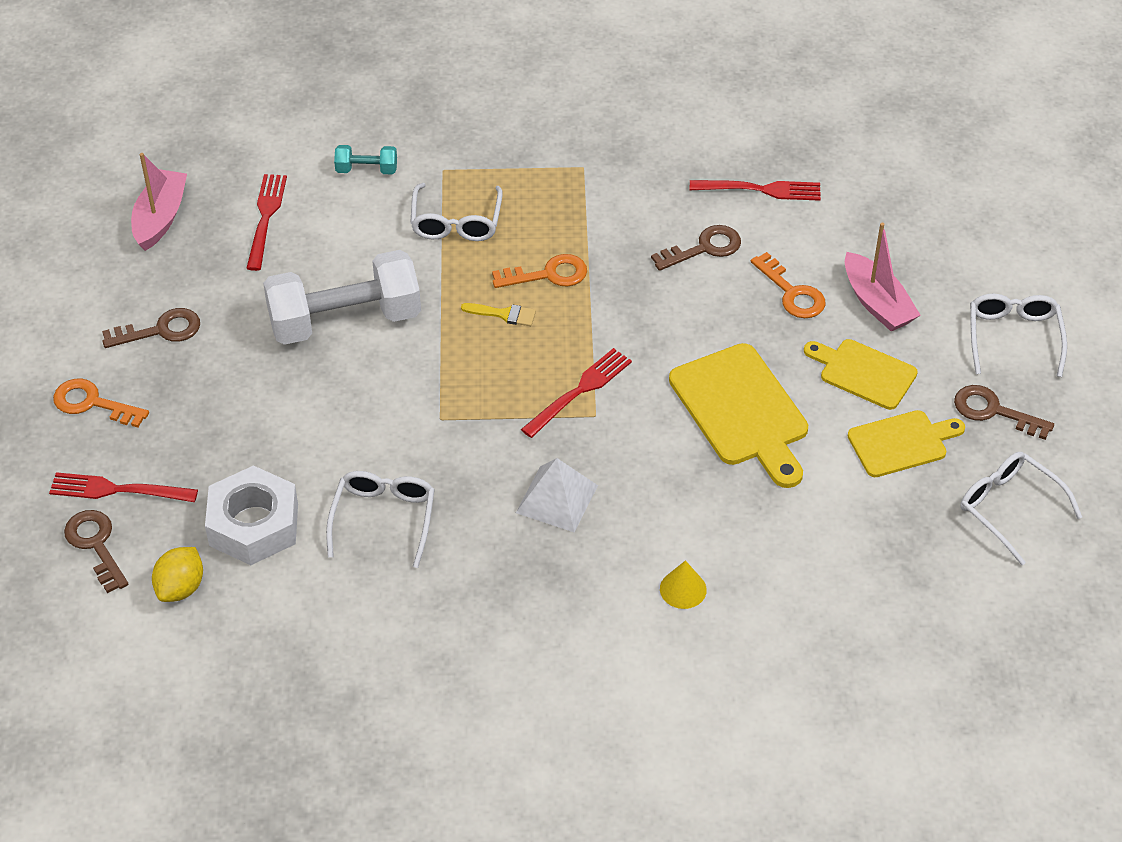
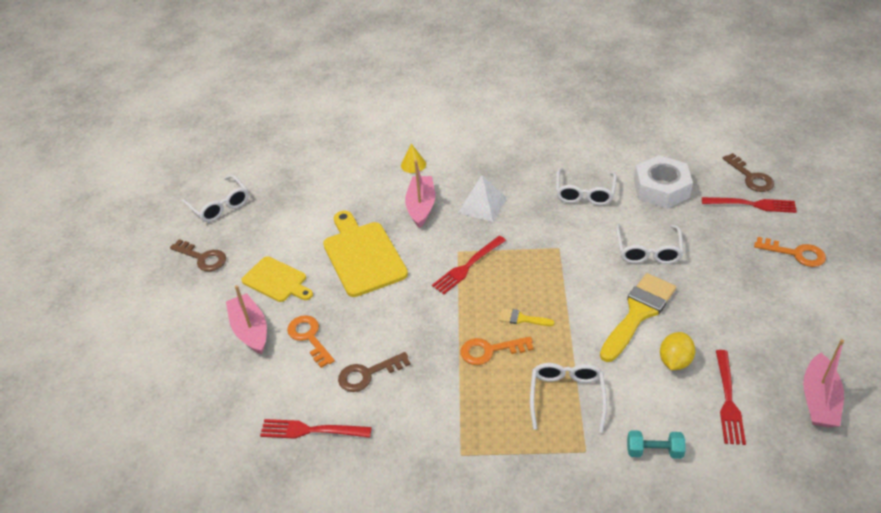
camera: 175 degrees left, 5 degrees down
(161, 330) = (772, 304): brown key -> none
(181, 588) = (692, 159): yellow lemon -> yellow lemon (674, 361)
(345, 320) = (638, 313): white dumbbell -> yellow brush
(660, 498) = (421, 206): none -> pink boat
(901, 443) = (268, 238): yellow cutting board -> none
(1013, 337) = (166, 306): white glasses -> white glasses (648, 251)

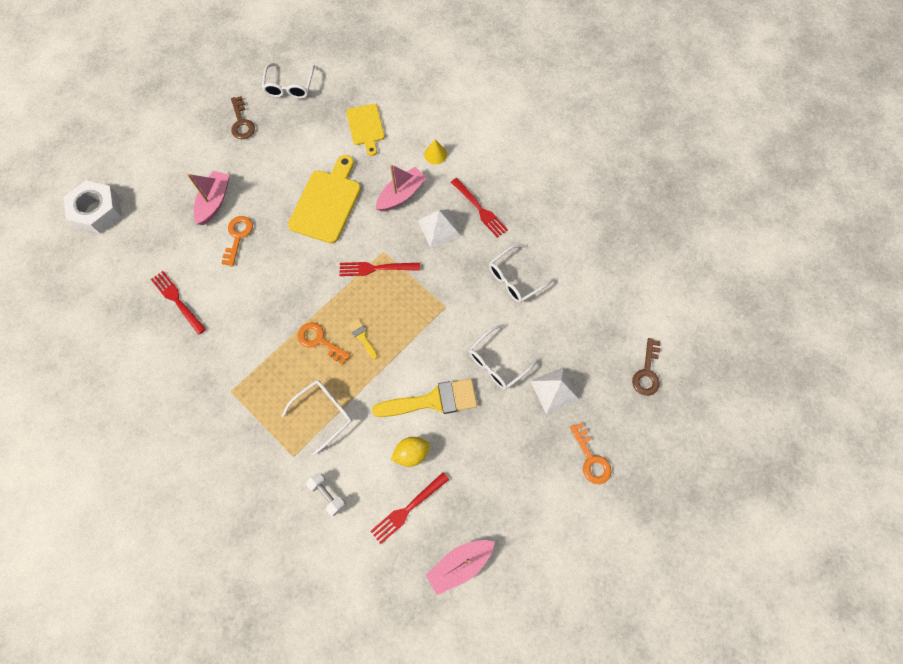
camera: 40 degrees right, 25 degrees up
(277, 281) = (262, 178): yellow cutting board -> yellow cutting board (366, 127)
(367, 374) = (240, 292): brown key -> none
(654, 451) = (327, 494): turquoise dumbbell -> white dumbbell
(661, 189) = (570, 323): white nut -> white nut (97, 211)
(711, 235) = (554, 390): none -> white pyramid
(752, 204) = (616, 394): red fork -> red fork (480, 209)

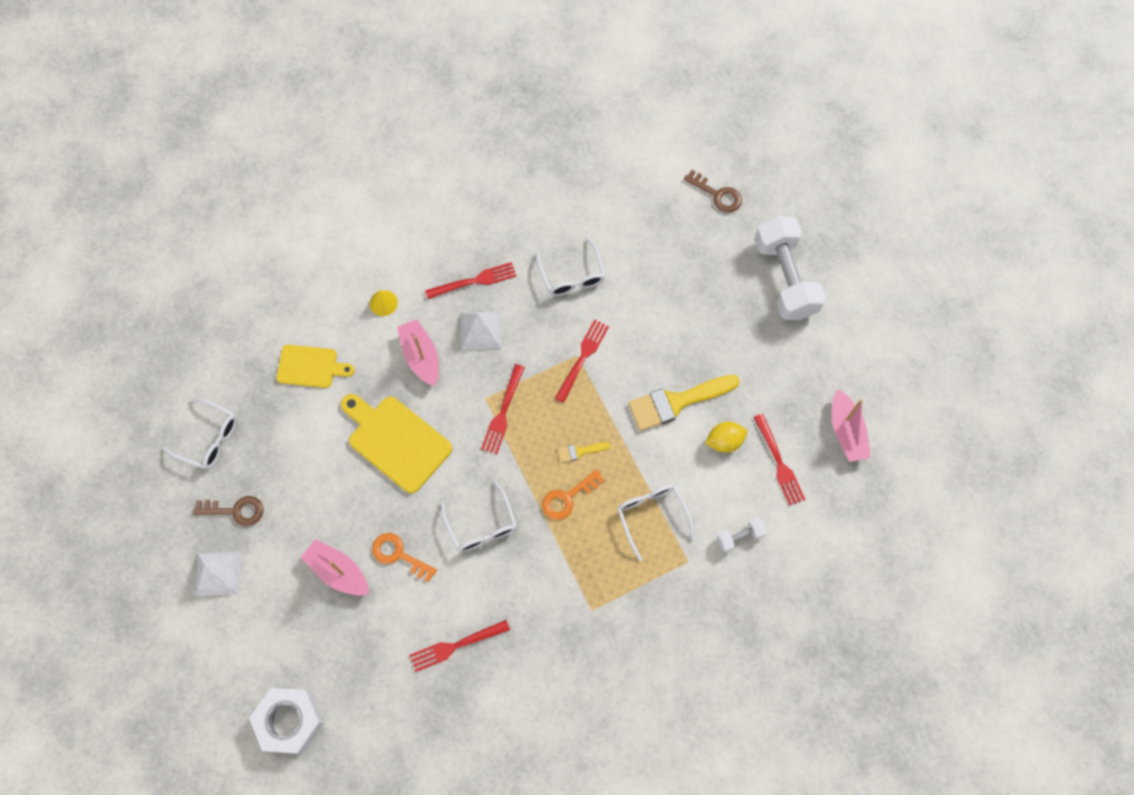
camera: 70 degrees left, 0 degrees up
(411, 453) = (724, 441): yellow lemon -> yellow lemon turned 75 degrees clockwise
(433, 400) = (676, 402): yellow brush -> yellow brush turned 120 degrees counterclockwise
(445, 311) = (582, 358): none -> red fork
(497, 362) = (658, 326): white glasses -> white glasses (481, 525)
(554, 390) = (706, 284): white pyramid -> white pyramid (218, 573)
(591, 459) = (785, 278): orange key -> white dumbbell

